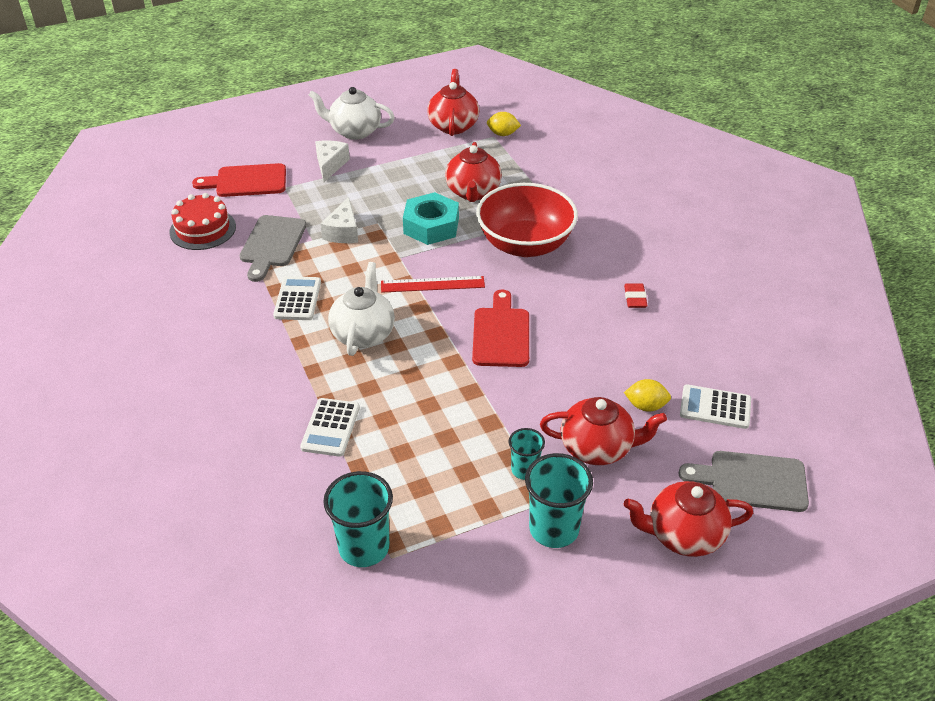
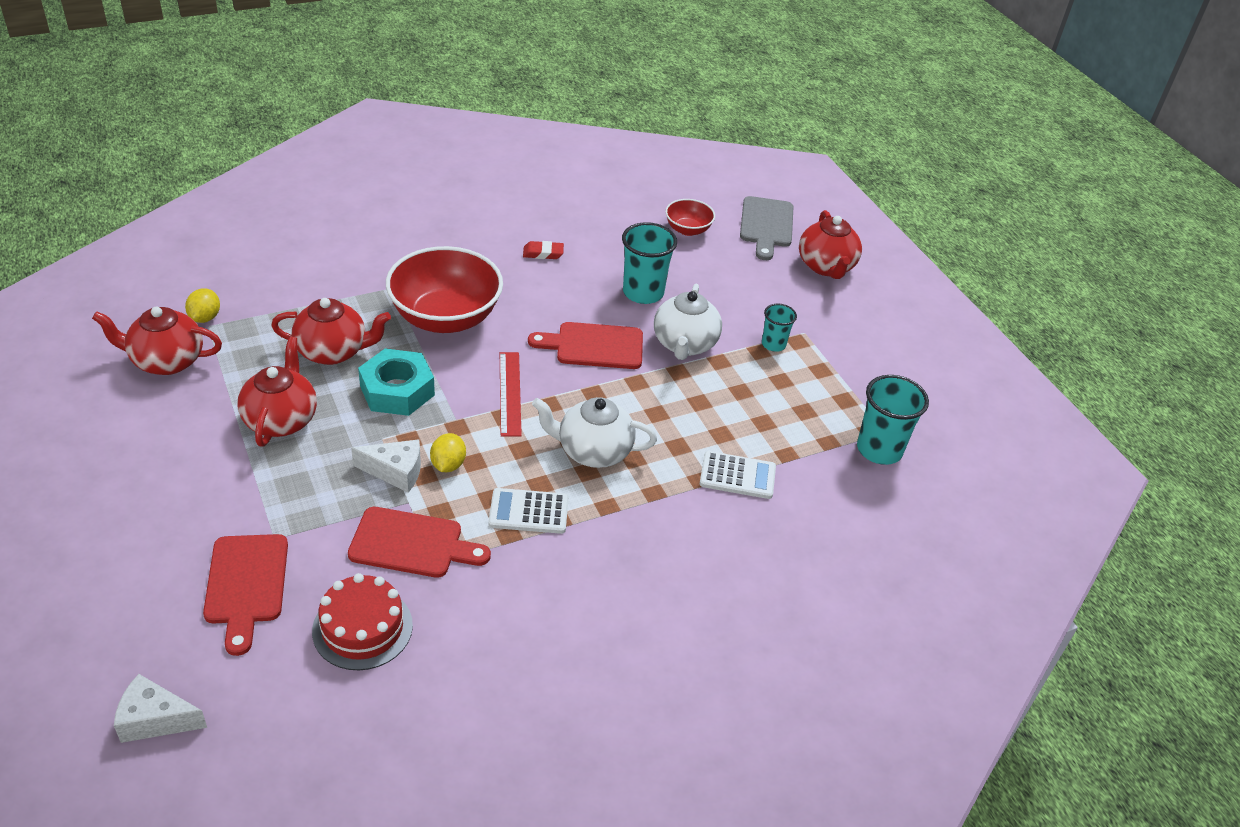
camera: 95 degrees left, 0 degrees up
(272, 244) = (412, 544): grey cutting board -> red cutting board
(330, 165) = (229, 488): white cheese -> white cheese (155, 719)
(354, 131) = (143, 463): white teapot -> white teapot (684, 344)
(554, 529) = (834, 333): turquoise cup -> turquoise cup (643, 292)
(597, 448) = (742, 299): red teapot -> red teapot (281, 419)
(646, 406) = (689, 266): yellow lemon -> yellow lemon (448, 465)
(715, 407) = (688, 229): white calculator -> red bowl

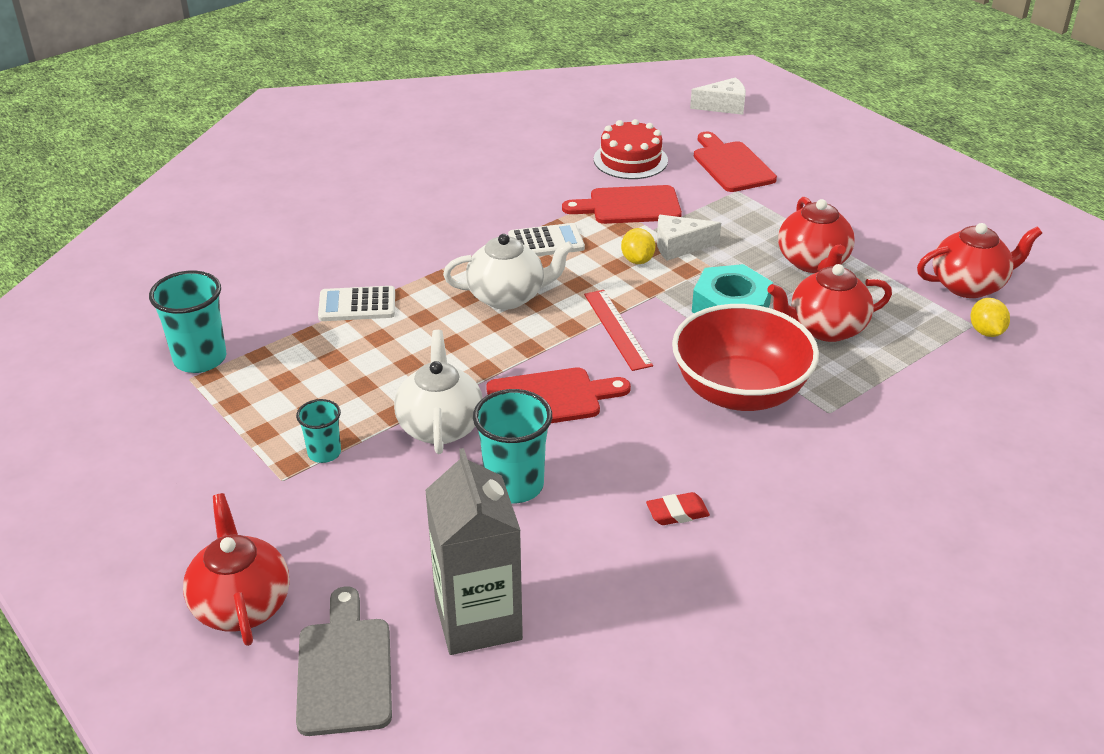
camera: 170 degrees right, 5 degrees down
(688, 229) = (478, 619): red bowl -> grey carton

